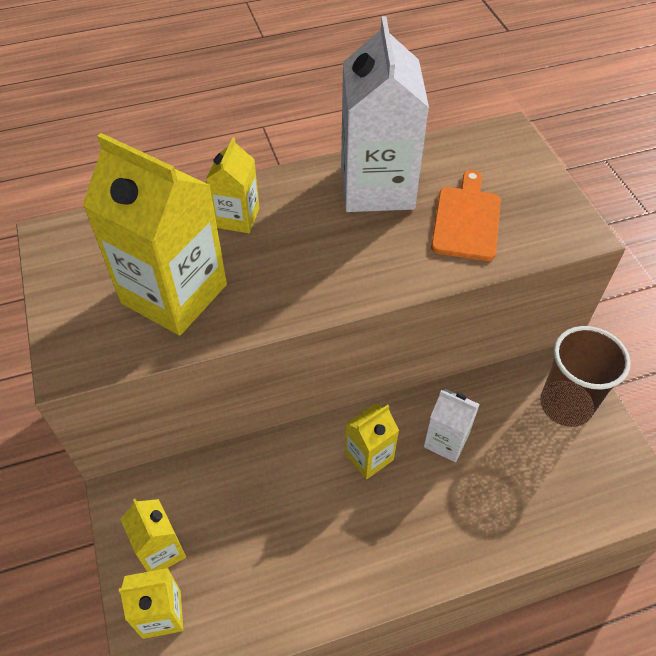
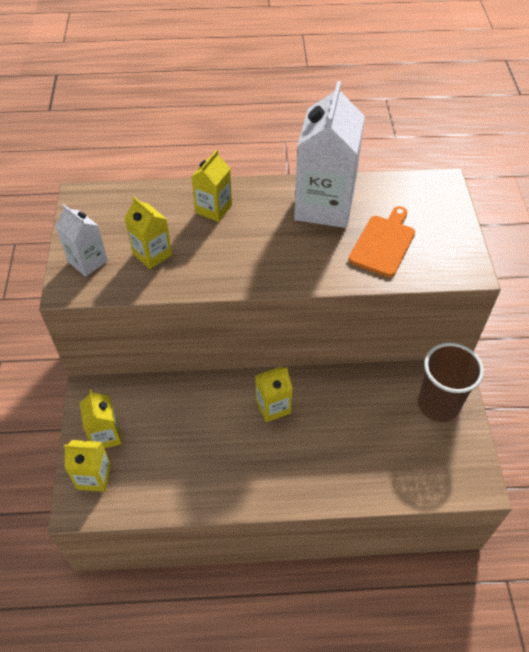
camera: 15 degrees right, 0 degrees up
(174, 294) = (152, 254): yellow carton -> yellow carton, size x0.51
(446, 441) = (335, 409): white carton -> white carton (88, 261)

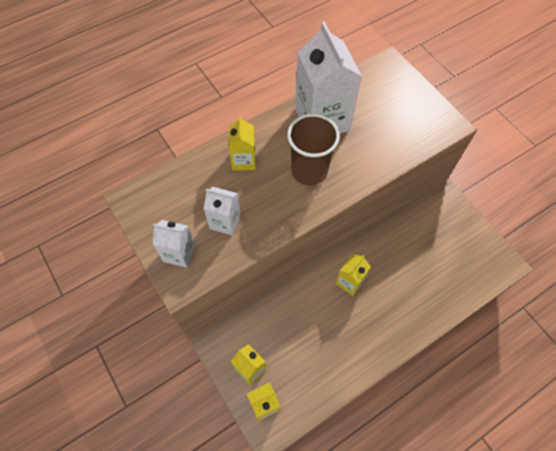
camera: 30 degrees left, 10 degrees up
(152, 254) = (225, 221): yellow carton -> white carton
(383, 243) = (382, 131): orange cutting board -> none
(438, 404) = (450, 222): brown cup -> brown cup (309, 171)

